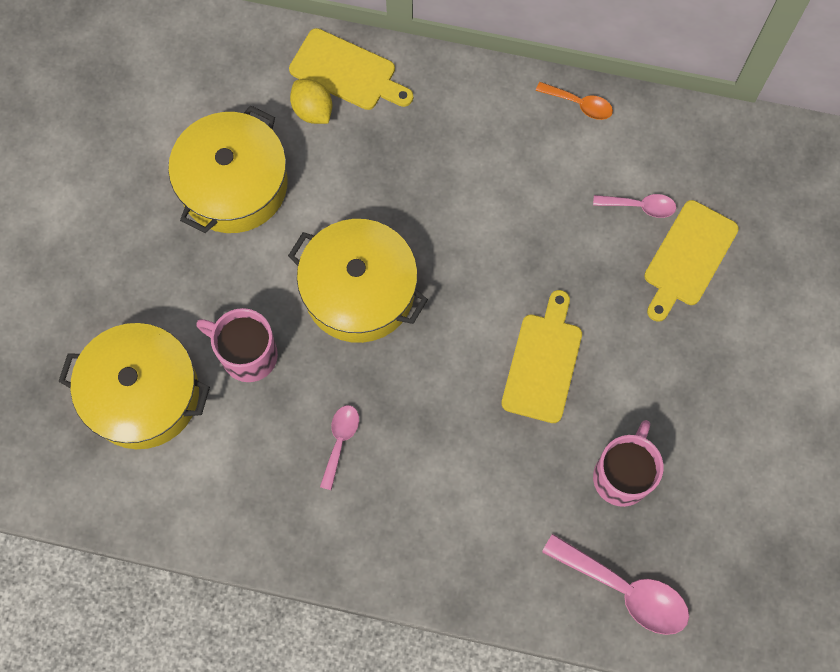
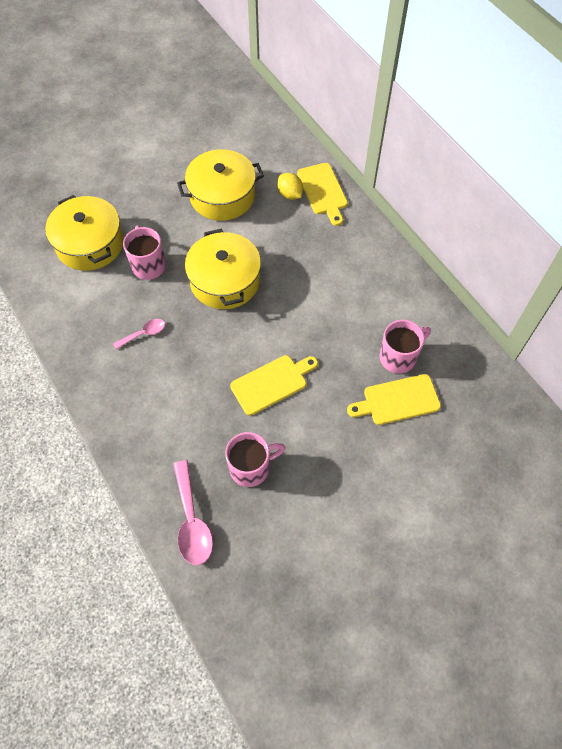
camera: 45 degrees right, 10 degrees down
(312, 110) = (290, 194): yellow lemon -> yellow lemon turned 45 degrees counterclockwise
(579, 104) = (419, 289): orange spoon -> none
(640, 206) = (399, 357): pink spoon -> pink mug

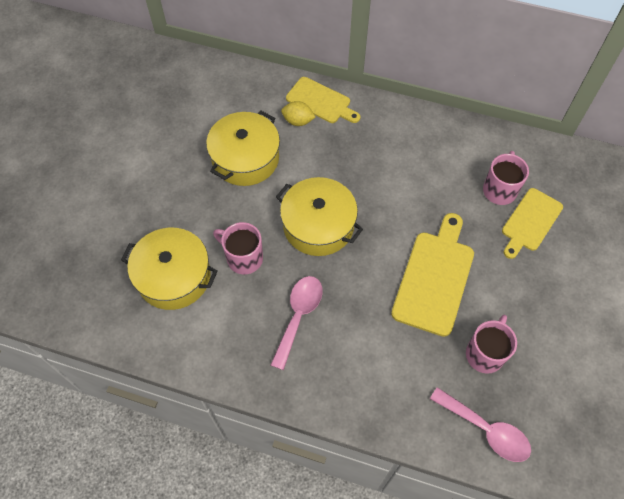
camera: 40 degrees left, 0 degrees up
(144, 333) = (298, 316): pink spoon -> pink spoon, size x1.75
(272, 383) = (434, 278): yellow cutting board -> yellow cutting board, size x1.51

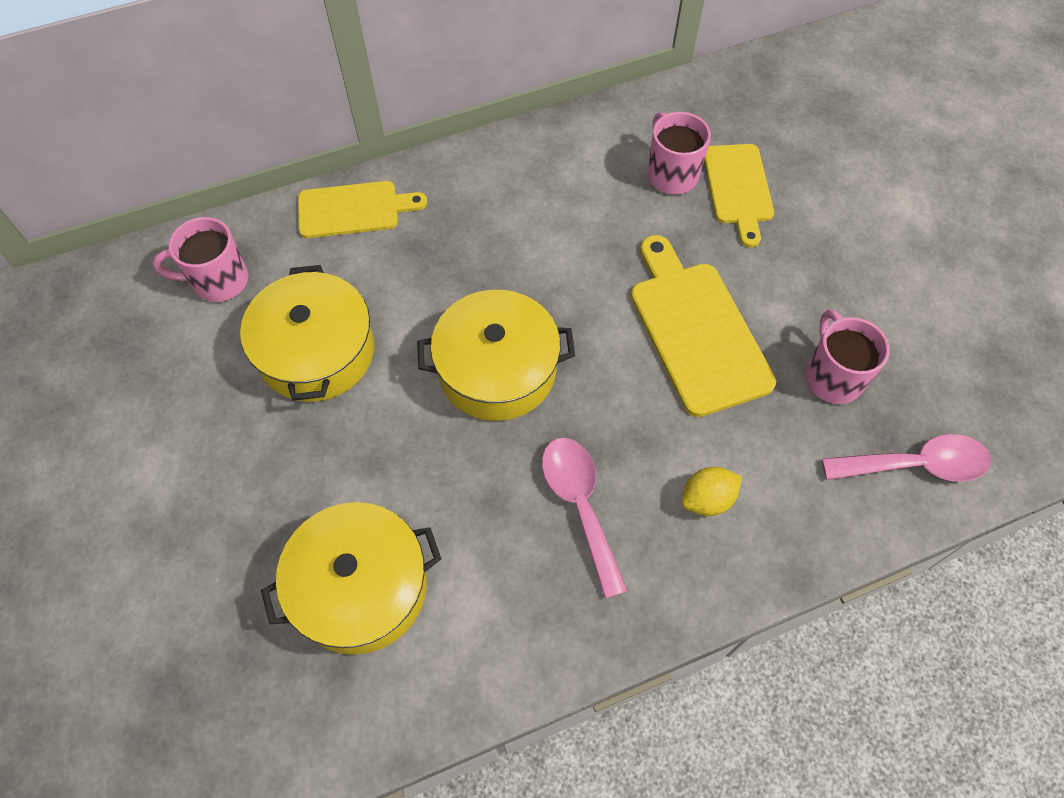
camera: 40 degrees left, 0 degrees up
(243, 258) = (436, 486): pink mug -> pink mug (218, 281)
(298, 121) = (345, 254): yellow lemon -> yellow lemon (707, 499)

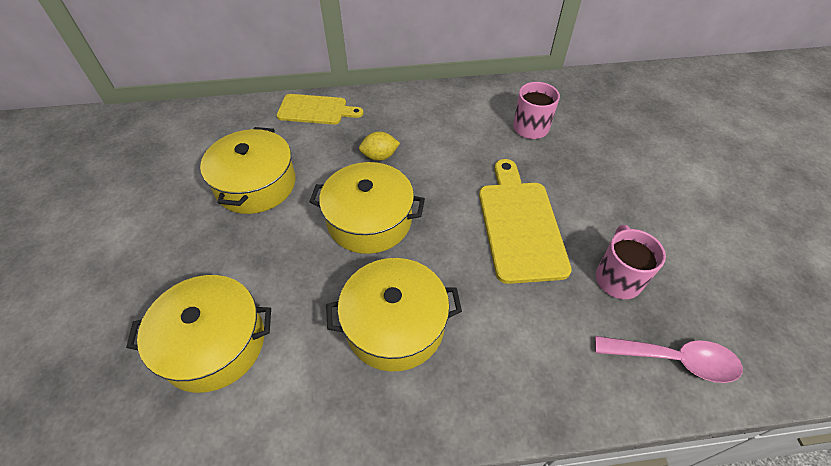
camera: 15 degrees right, 10 degrees down
(218, 281) = (216, 133): pink mug -> none
(580, 505) = (395, 325): pink spoon -> yellow pot
(707, 499) = (494, 344): yellow lemon -> yellow lemon (379, 156)
(738, 188) = (575, 143): yellow cutting board -> none

